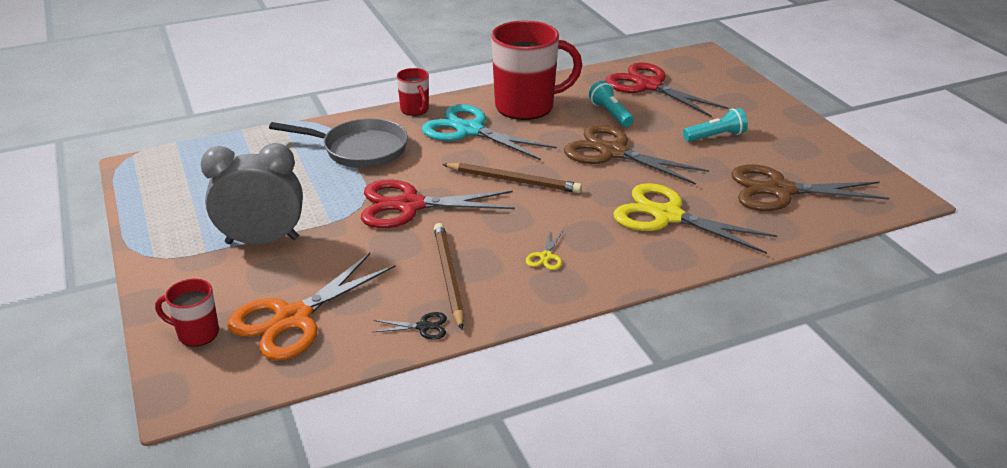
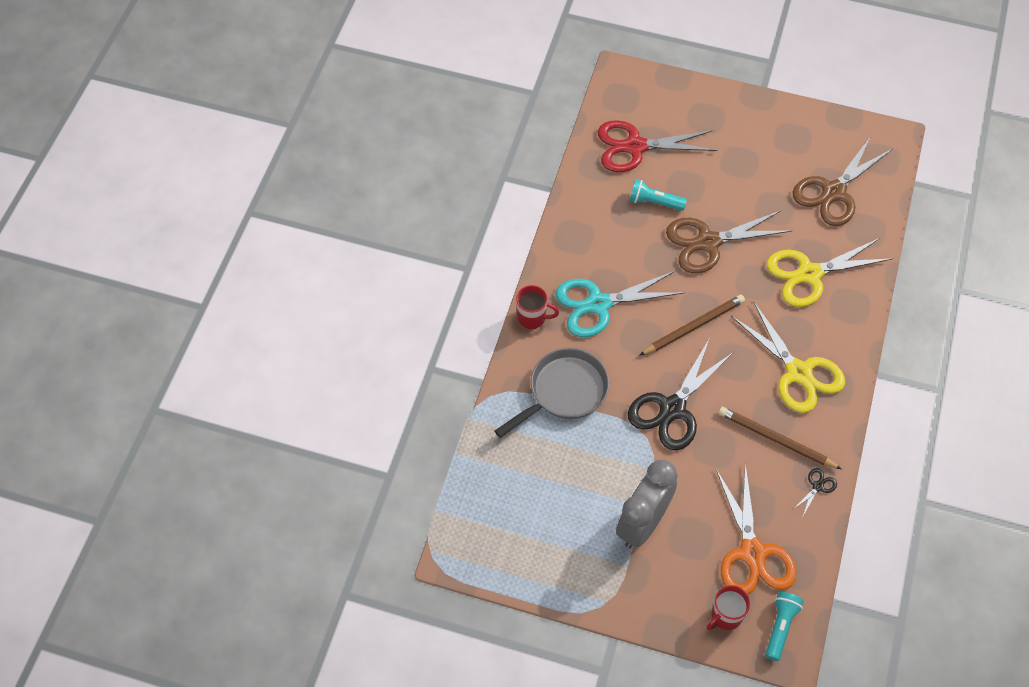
camera: 50 degrees left, 25 degrees up
(409, 206) = (672, 409): red scissors -> black scissors
(526, 107) = (595, 244): red mug -> none
(546, 257) = (798, 372): yellow scissors -> yellow scissors, size x2.44
(715, 136) = (740, 168): turquoise flashlight -> turquoise flashlight (780, 627)

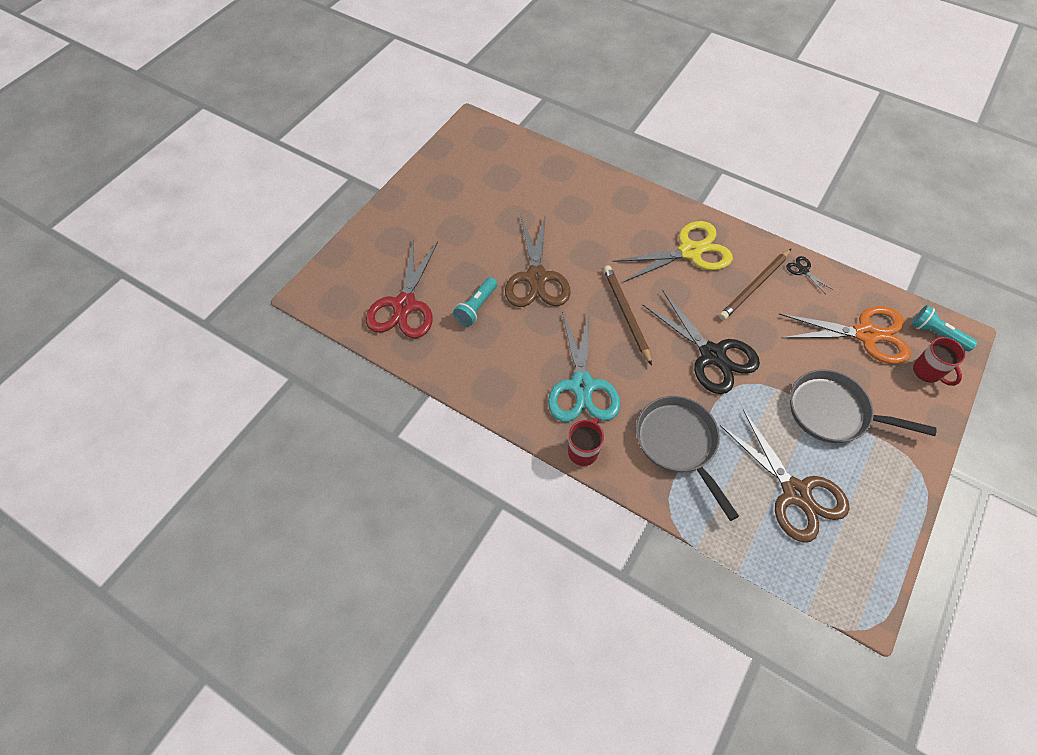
camera: 75 degrees left, 0 degrees up
(643, 524) = (833, 412): grey clock -> grey pan
(809, 274) = (592, 216): yellow scissors -> none
(833, 192) = (512, 176): brown scissors -> brown scissors (795, 493)

